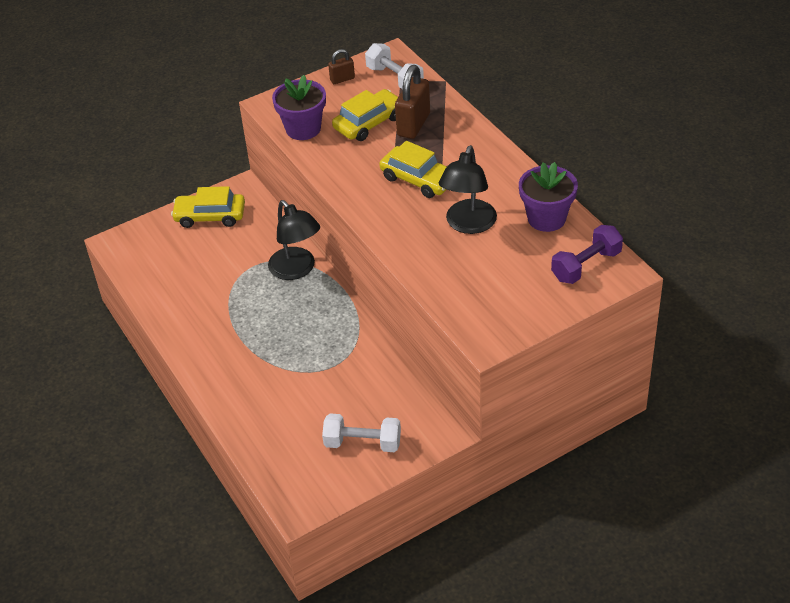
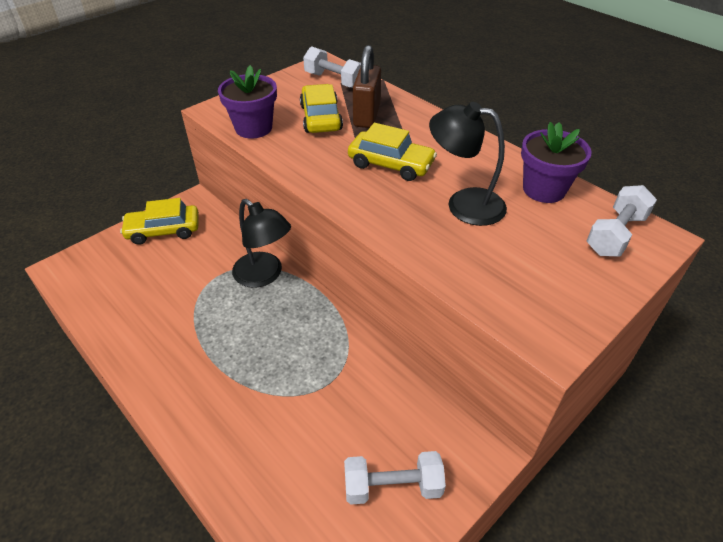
camera: 15 degrees left, 0 degrees up
(342, 79) = (283, 84): brown padlock -> none
(369, 123) = (321, 118): yellow car -> yellow car turned 45 degrees counterclockwise
(468, 225) = (464, 204): black lamp -> black lamp turned 105 degrees clockwise
(586, 266) = (615, 234): purple dumbbell -> white dumbbell

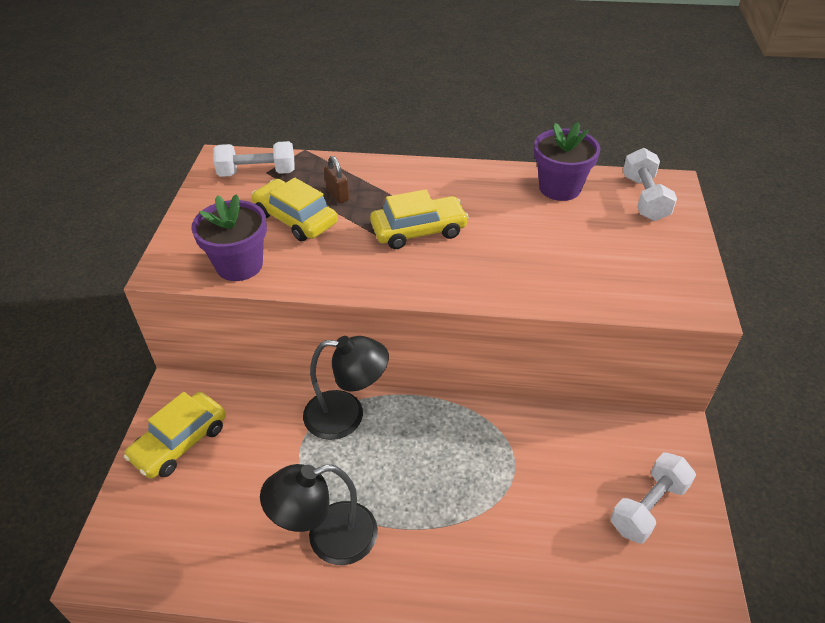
camera: 40 degrees left, 0 degrees up
(366, 116) = (337, 195): brown padlock -> brown padlock, size x0.54
(464, 204) = (519, 234): black lamp -> black lamp (328, 538)

